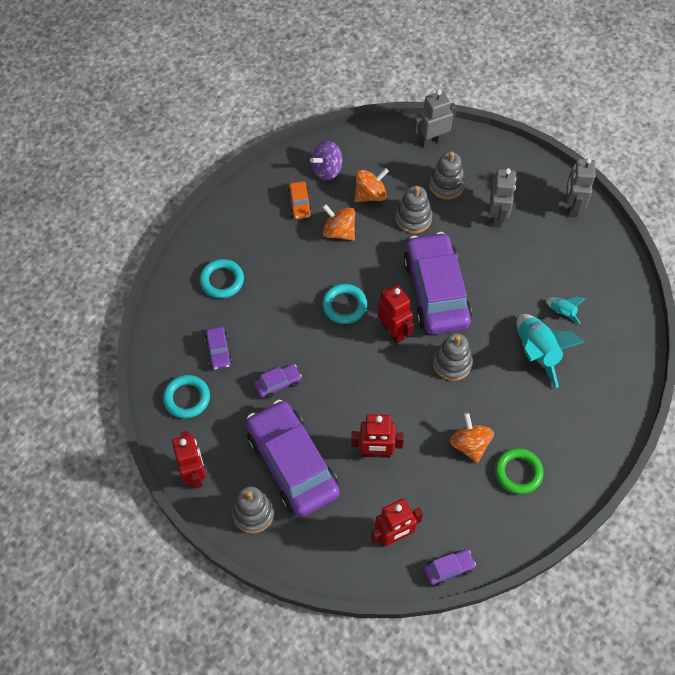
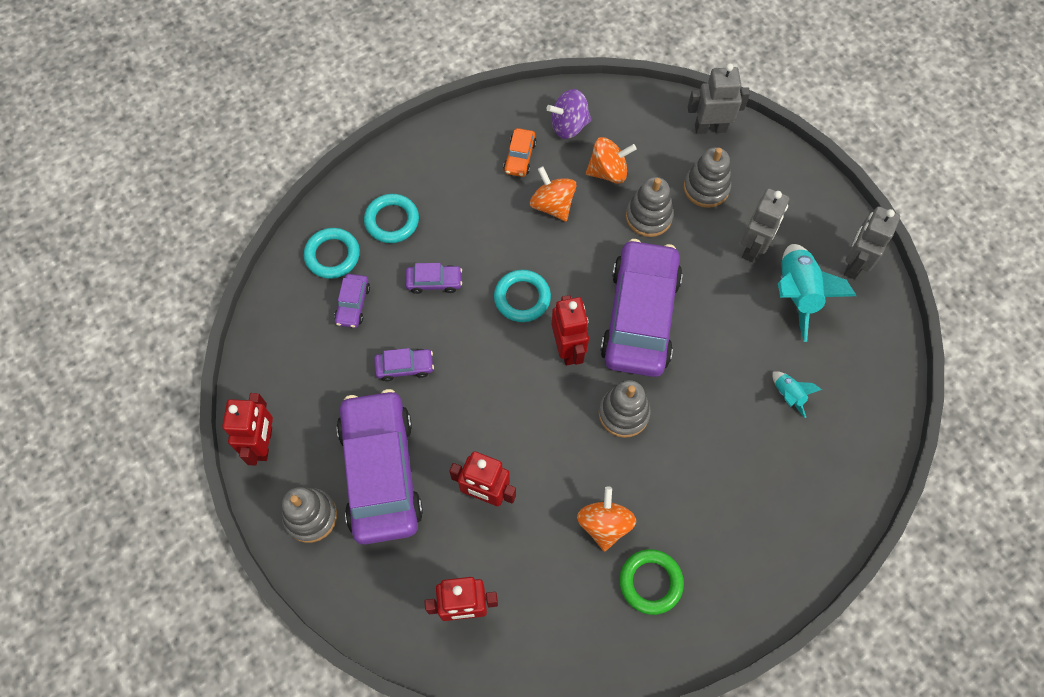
camera: 20 degrees right, 5 degrees up
(187, 398) = (293, 349): turquoise ring -> turquoise ring (332, 255)
(448, 569) = (514, 674): purple car -> purple car (434, 282)
(537, 352) = (736, 435): turquoise rocket -> turquoise rocket (796, 294)

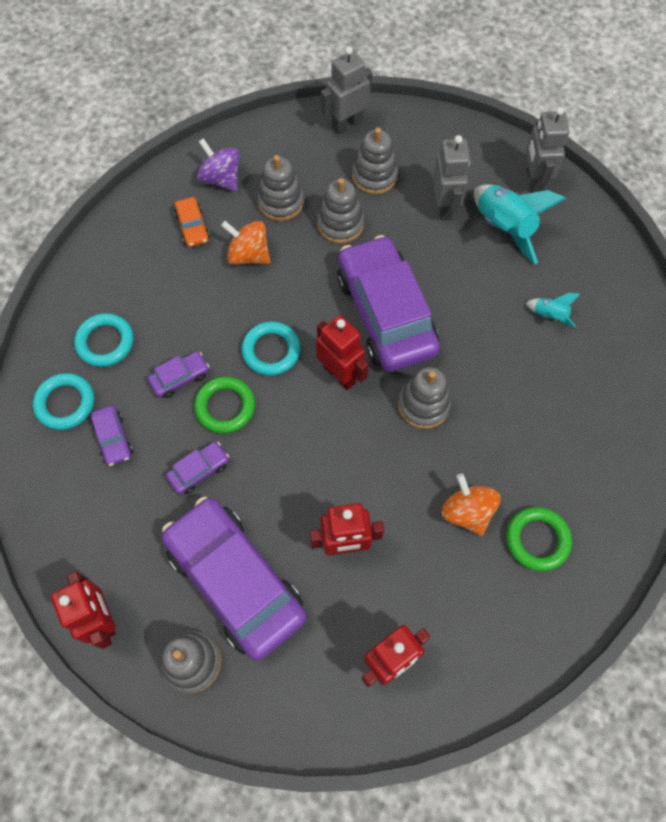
camera: 30 degrees left, 0 degrees up
(456, 325) = (225, 407): none -> green ring
(569, 126) = (221, 179): purple spinning top -> purple spinning top turned 90 degrees clockwise
(608, 172) = (281, 202): orange spinning top -> grey stacking toy

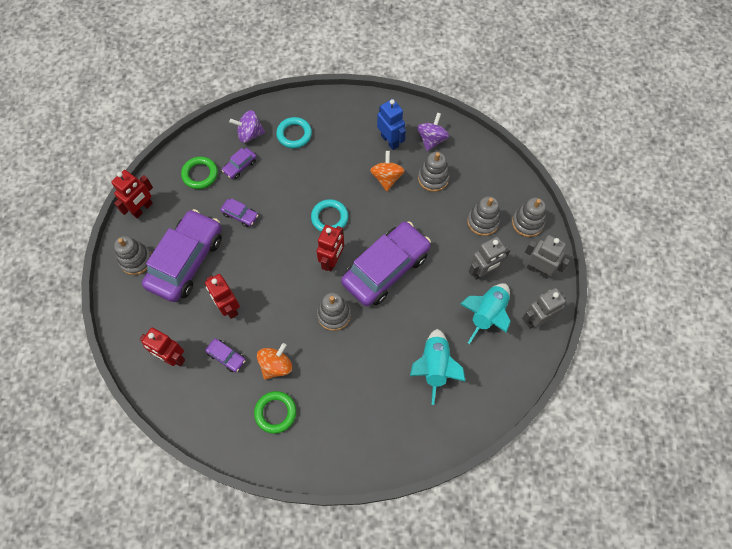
camera: 65 degrees right, 0 degrees up
(65, 403) = (250, 134): turquoise ring -> purple spinning top
(180, 378) = (290, 180): purple car -> purple car (226, 357)
(193, 227) = (390, 141): orange car -> blue robot
(225, 407) = (283, 210): green ring -> green ring (200, 174)
(340, 224) = (436, 217): grey stacking toy -> grey stacking toy (527, 223)
(346, 124) = (514, 189): grey robot -> grey robot (538, 270)
(549, 316) = (434, 366): turquoise rocket -> turquoise rocket, size x2.02

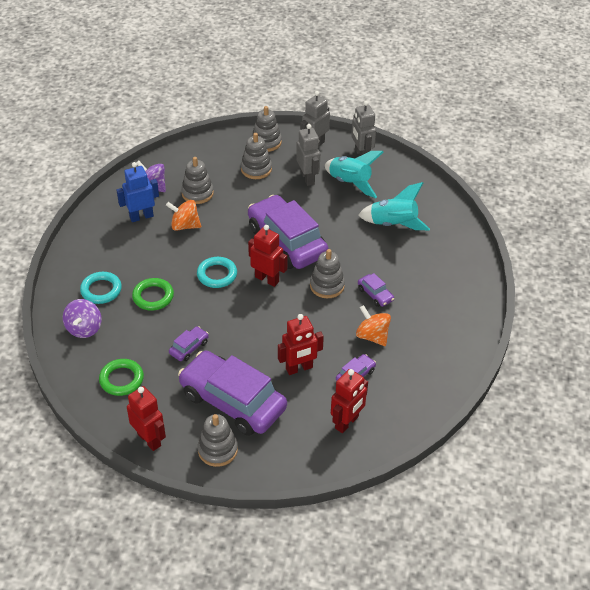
camera: 80 degrees left, 20 degrees down
(240, 166) = (124, 341): purple car -> purple car (375, 294)
(275, 412) = (421, 342): green ring -> green ring (153, 296)

